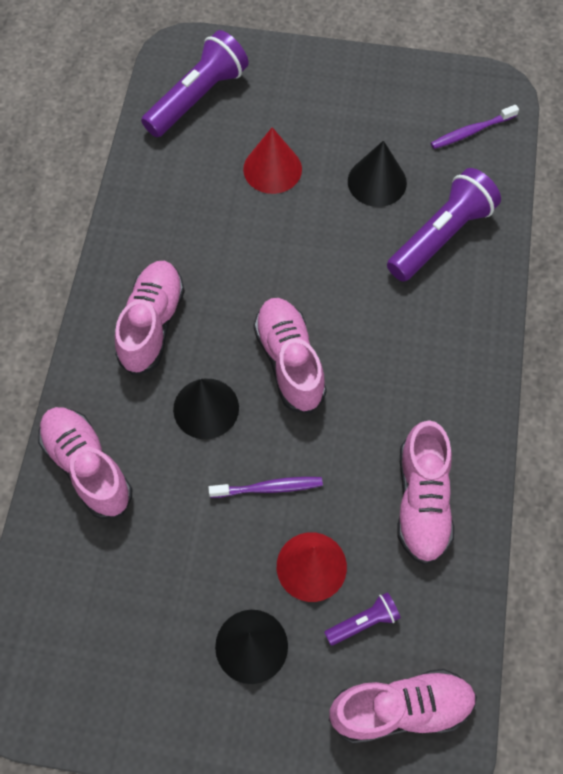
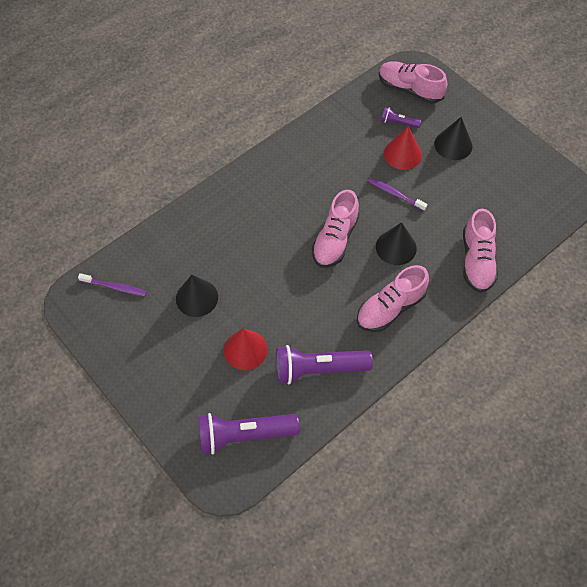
camera: 140 degrees left, 5 degrees down
(422, 501) = (331, 144): pink shoe -> none
(441, 236) = (197, 244): purple flashlight -> purple flashlight (318, 369)

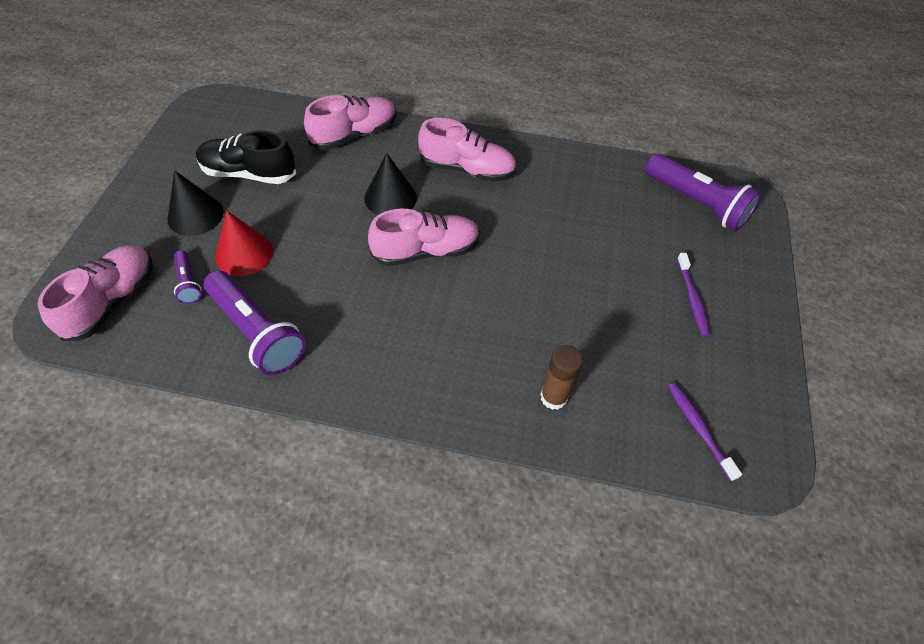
camera: 130 degrees left, 5 degrees down
(190, 236) = (553, 397): none -> brown glue stick
(197, 298) = (619, 331): black cone -> none
(245, 349) = (625, 251): red cone -> none
(318, 369) = (582, 187): purple flashlight -> purple flashlight (256, 332)
(395, 194) = (315, 231): purple toothbrush -> purple toothbrush (692, 299)
(409, 90) = (112, 301): pink shoe -> pink shoe turned 150 degrees counterclockwise
(475, 184) = (249, 173): none -> black shoe

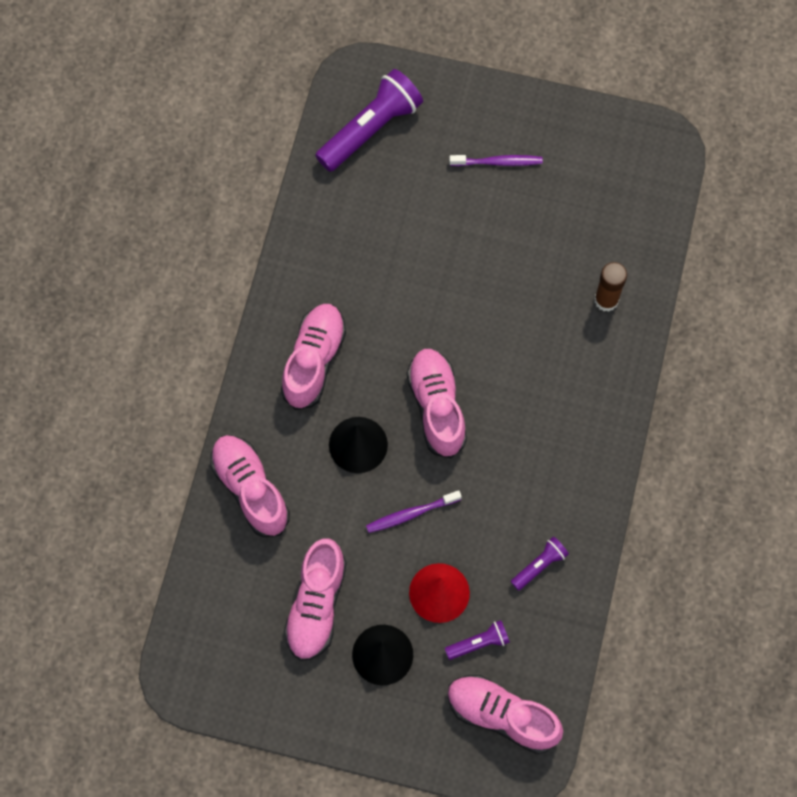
camera: 85 degrees left, 15 degrees up
(249, 173) = (316, 605): black shoe -> pink shoe
(256, 332) = (539, 565): purple flashlight -> purple flashlight, size x0.49
(698, 429) = (634, 187): purple toothbrush -> purple toothbrush (411, 514)

